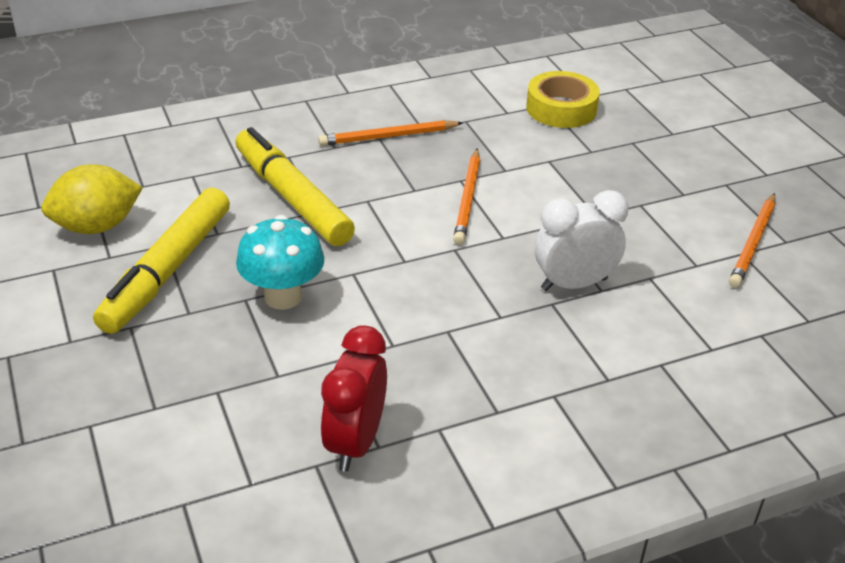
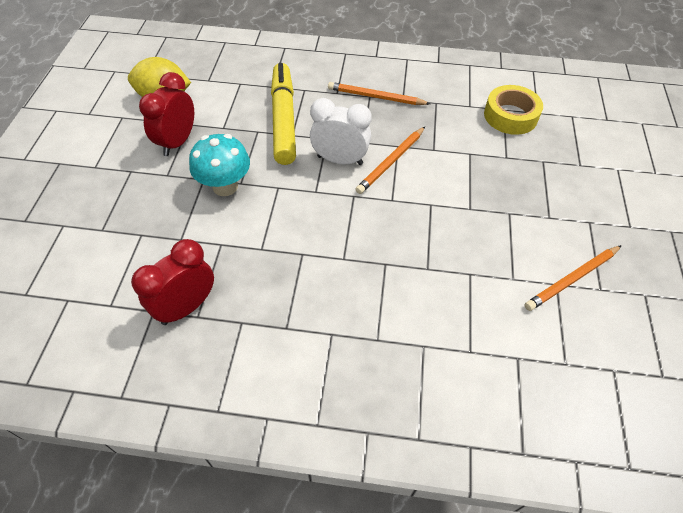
camera: 30 degrees right, 15 degrees up
(167, 271) = (177, 142): yellow marker -> red clock
(574, 284) = (411, 255): white clock -> white clock (340, 160)

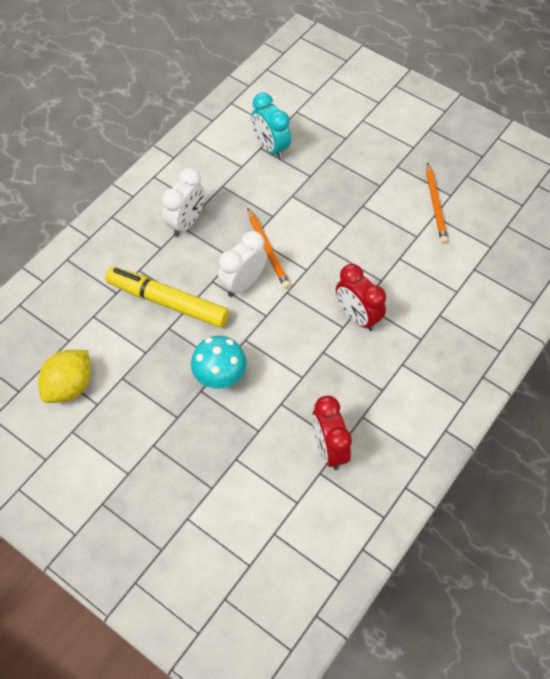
camera: 60 degrees left, 5 degrees up
(177, 142) = (140, 395): red clock -> red clock (357, 316)
(376, 97) = (186, 223): orange pencil -> white clock
(510, 116) = (270, 148): yellow tape -> turquoise clock

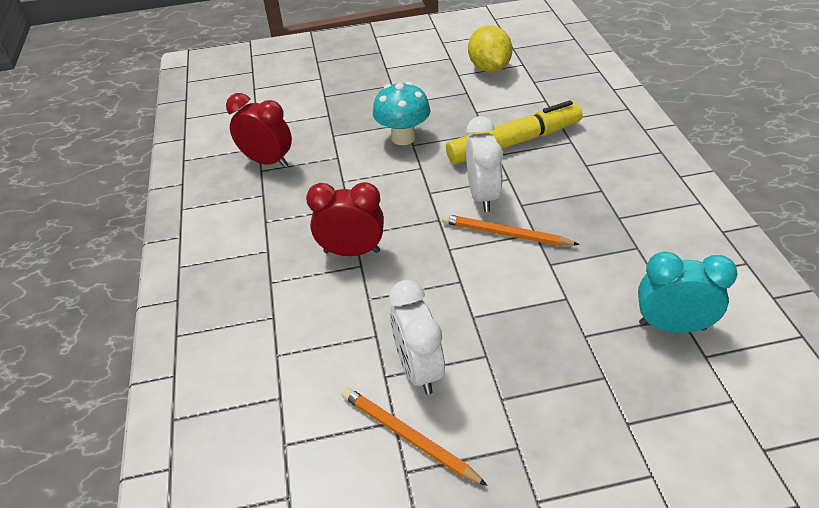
camera: 135 degrees right, 15 degrees down
(186, 223) = (604, 195): white clock -> white clock (418, 369)

